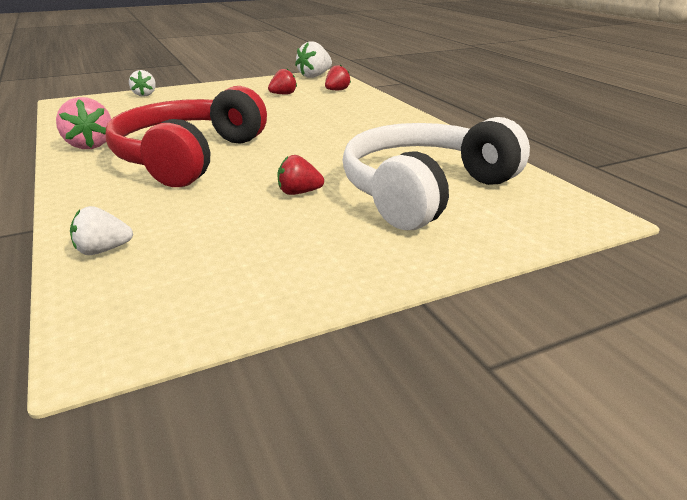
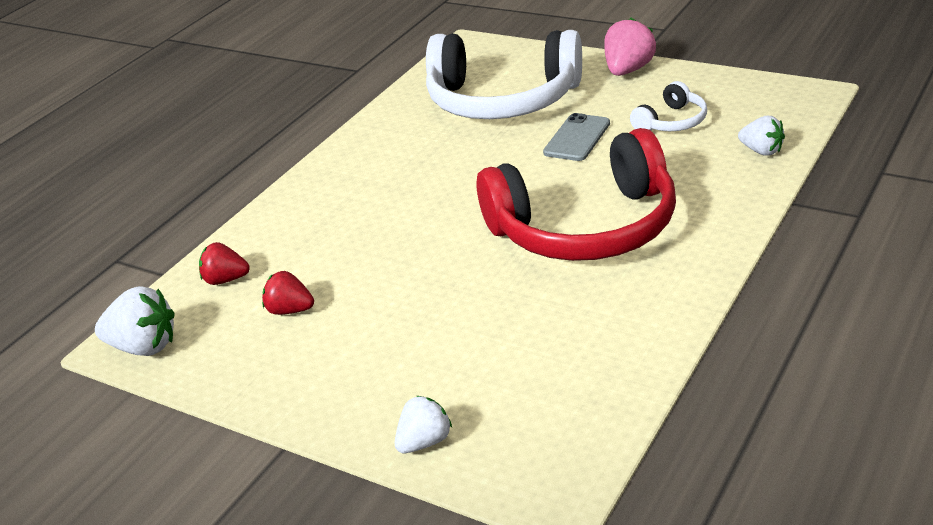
camera: 120 degrees left, 5 degrees up
(90, 145) = (649, 309): pink strawberry -> pink strawberry (628, 70)
(237, 238) = (672, 122): none -> white headphones
(299, 193) = (577, 138): red strawberry -> grey phone

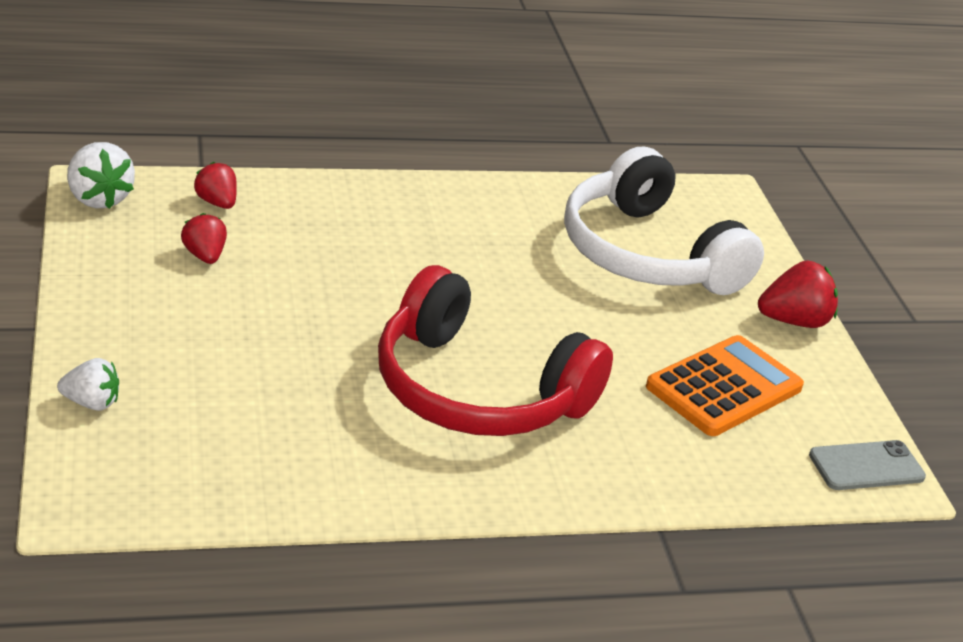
camera: 40 degrees right, 0 degrees up
(577, 138) = (627, 330): grey phone -> grey phone (866, 466)
(628, 70) = (794, 321): pink strawberry -> red strawberry
(672, 122) = (724, 387): white headphones -> orange calculator
(761, 151) = (732, 474): white strawberry -> none

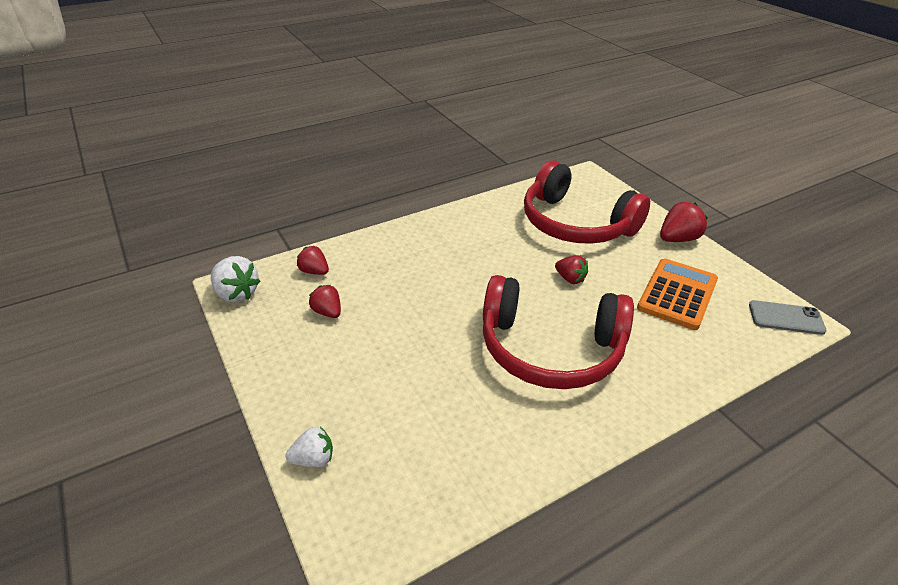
camera: 15 degrees left, 5 degrees up
(576, 320) = (570, 279): none -> red strawberry
(647, 254) = (575, 224): white headphones -> red headphones
(866, 466) = (786, 318): grey phone -> grey phone turned 45 degrees clockwise

